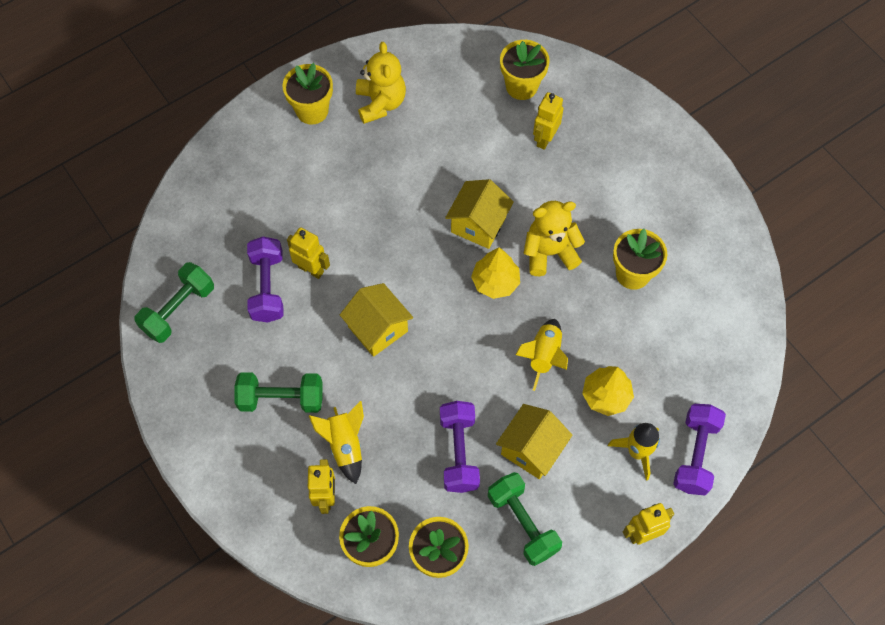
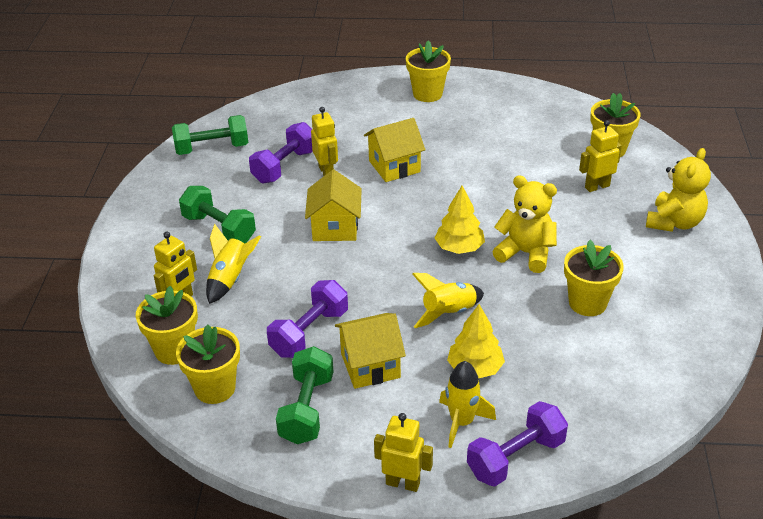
camera: 40 degrees right, 25 degrees down
(380, 103) = (483, 111): yellow teddy bear -> yellow teddy bear (674, 222)
(478, 224) = (484, 209): yellow house -> yellow house (394, 166)

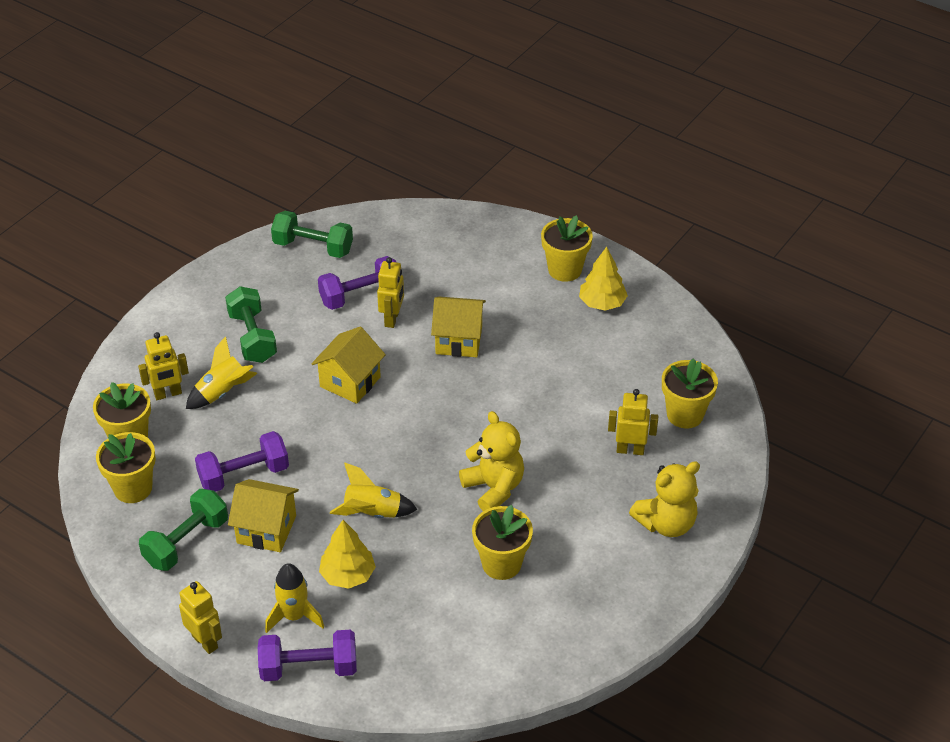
camera: 30 degrees right, 5 degrees up
(459, 248) = (440, 454): yellow tree -> yellow tree (602, 303)

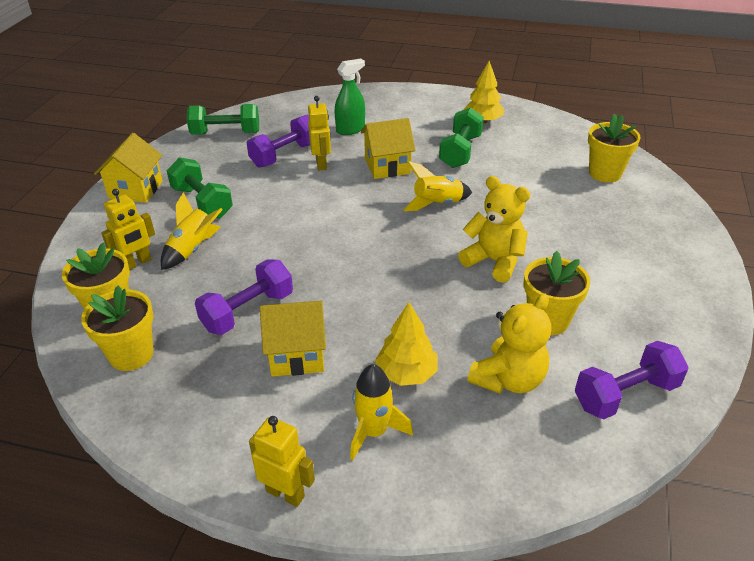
camera: 20 degrees left, 5 degrees down
(186, 542) = (214, 391): green dumbbell -> green dumbbell (460, 151)
(309, 668) = (423, 484): purple dumbbell -> purple dumbbell (625, 395)
(350, 382) = (311, 214): yellow house -> yellow house (136, 189)
(373, 513) = (396, 311): yellow rocket -> yellow rocket (437, 204)
(448, 277) = (350, 129): none -> green spray bottle
(565, 270) = (439, 108): yellow flower pot -> none
(630, 450) = (584, 206): yellow robot -> none
(666, 523) = (660, 250): yellow teddy bear -> yellow teddy bear (508, 379)

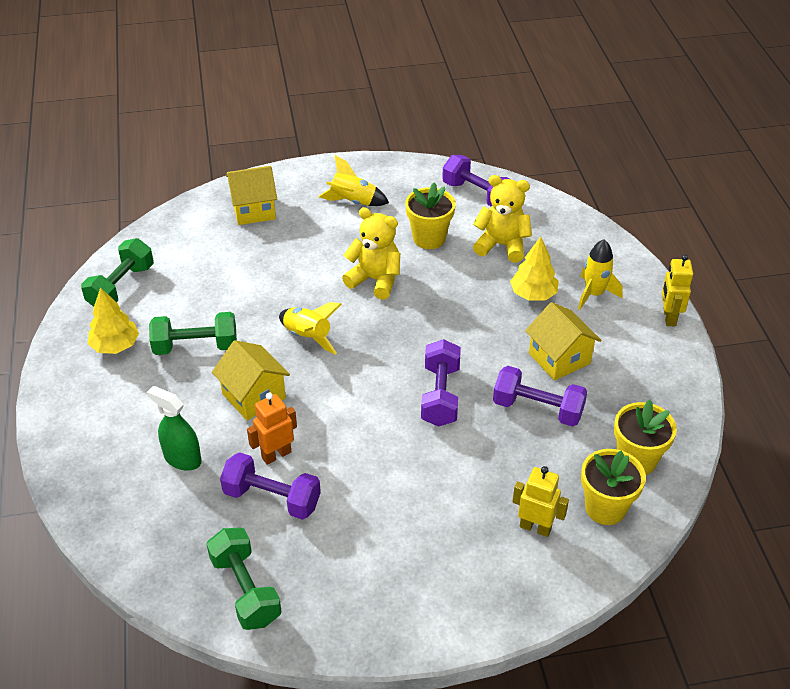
camera: 115 degrees left, 5 degrees up
(136, 189) = (420, 613): yellow house -> yellow house (254, 210)
(192, 249) = (487, 493): yellow rocket -> yellow rocket (353, 202)
(202, 202) = (408, 529): green dumbbell -> green dumbbell (121, 287)
(313, 257) = (440, 395): none -> purple dumbbell
(321, 164) = (276, 454): yellow robot -> orange robot
(494, 261) = (375, 280): yellow teddy bear -> yellow teddy bear turned 105 degrees clockwise
(605, 173) = (195, 238): yellow flower pot -> none

